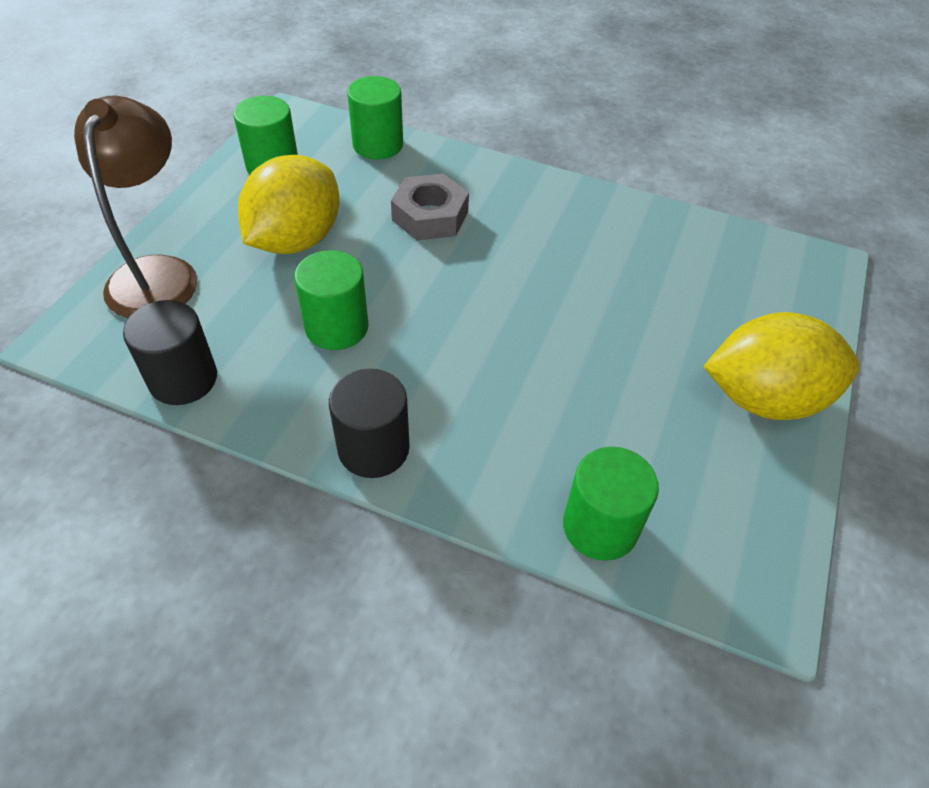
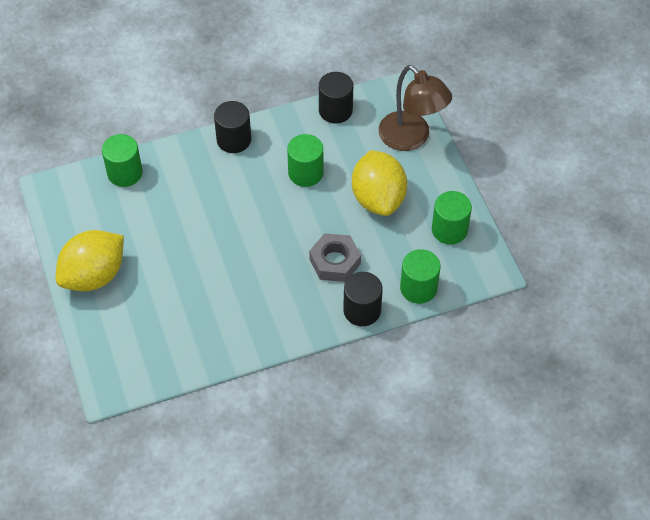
camera: 140 degrees right, 5 degrees up
(458, 162) = (362, 310): none -> black cylinder

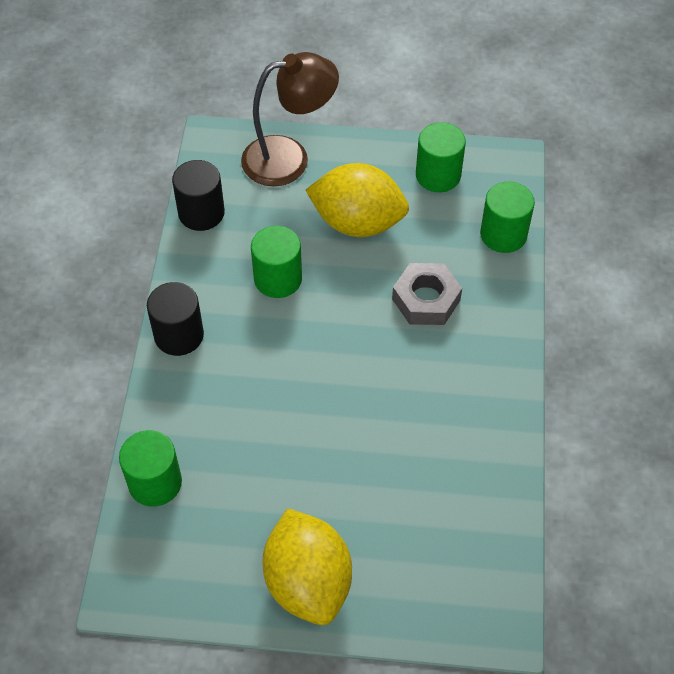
camera: 65 degrees left, 0 degrees up
(362, 310) = (508, 300): black cylinder -> none

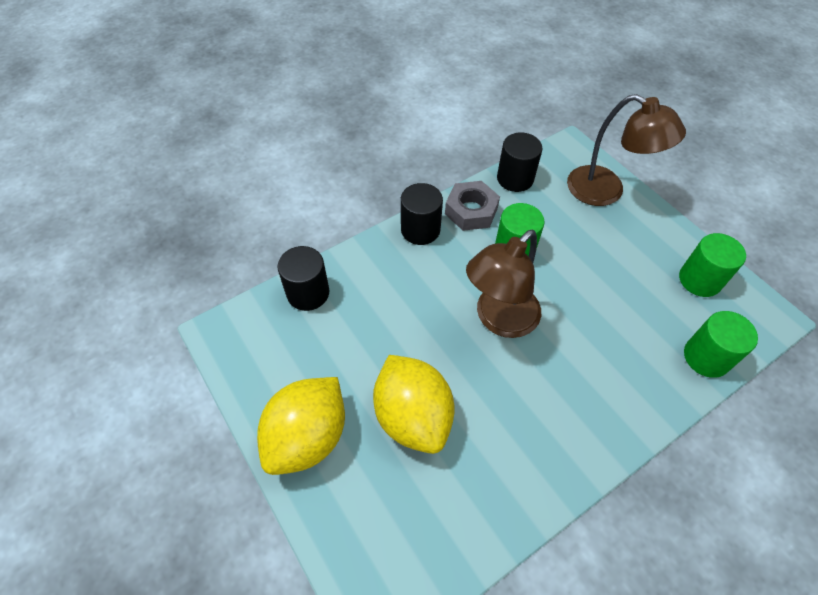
camera: 50 degrees right, 0 degrees up
(155, 483) = (308, 293): green cylinder -> black cylinder
(335, 348) = (499, 319): none -> brown lamp
(357, 222) = (606, 261): yellow lemon -> yellow lemon (413, 416)
(426, 299) = (596, 346): grey nut -> grey nut (471, 211)

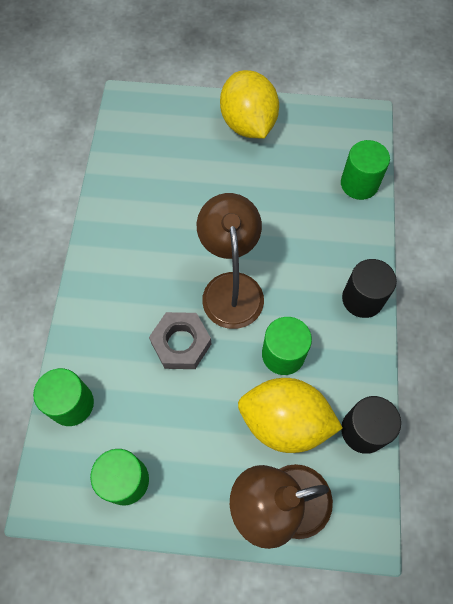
camera: 130 degrees right, 10 degrees up
(308, 293) = (359, 184): black cylinder -> green cylinder
(413, 416) = (211, 183): yellow lemon -> yellow lemon (285, 422)
(471, 211) = (353, 356): grey nut -> grey nut (181, 343)

